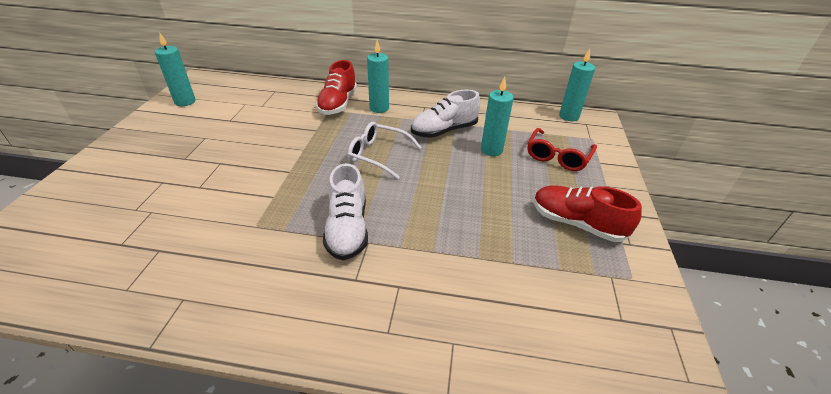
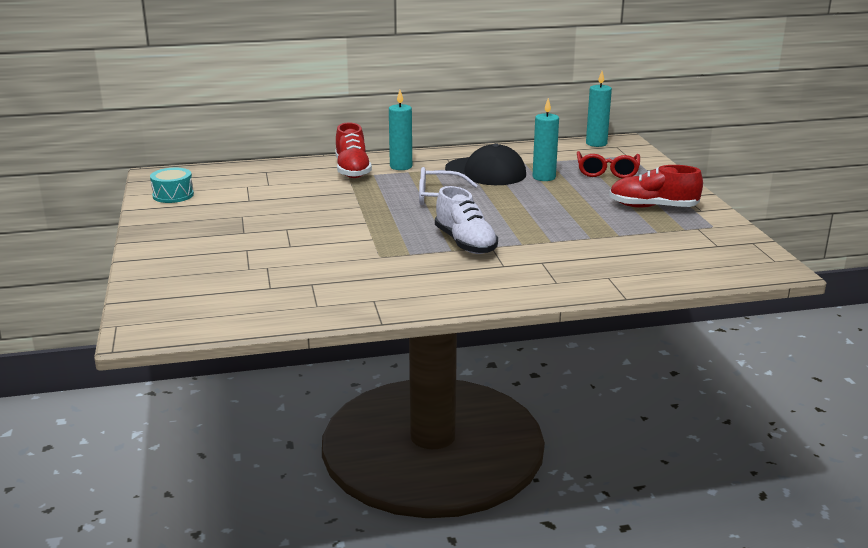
camera: 20 degrees left, 15 degrees down
(185, 102) = (173, 195): turquoise candle -> turquoise drum
(444, 131) = (486, 172): white shoe -> black cap

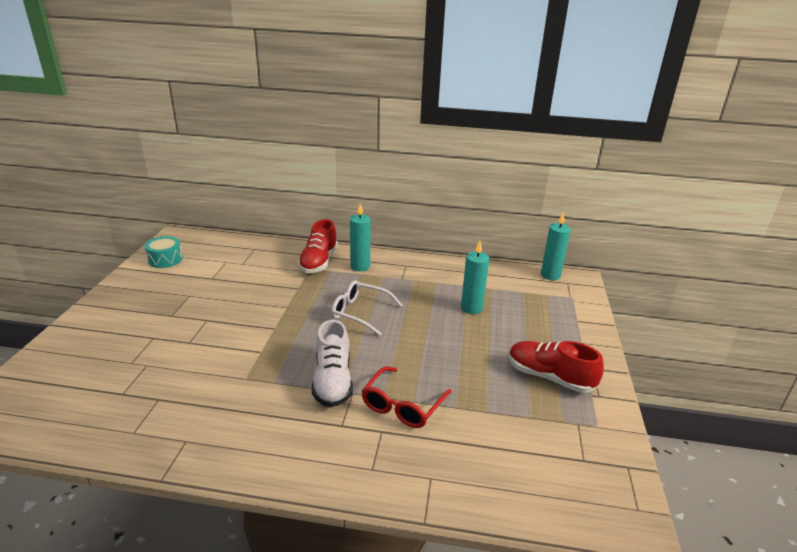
camera: 20 degrees right, 5 degrees up
(486, 172) = (425, 289): black cap -> none
(607, 172) = (536, 315): red glasses -> red glasses (402, 405)

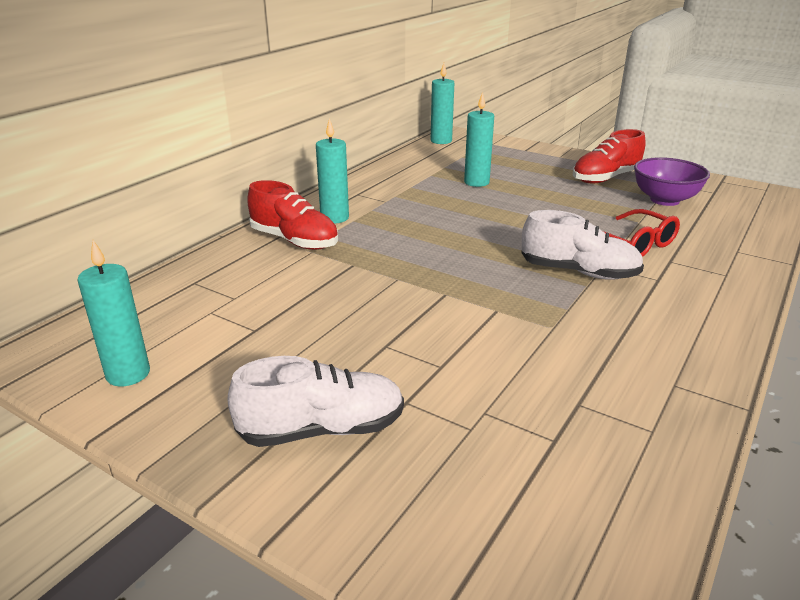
camera: 65 degrees left, 0 degrees up
(127, 318) = (322, 429): none -> white shoe
(165, 259) = (128, 374): turquoise drum -> turquoise candle
(360, 313) = (446, 235): white glasses -> none
(525, 421) = (664, 200): none -> purple bowl

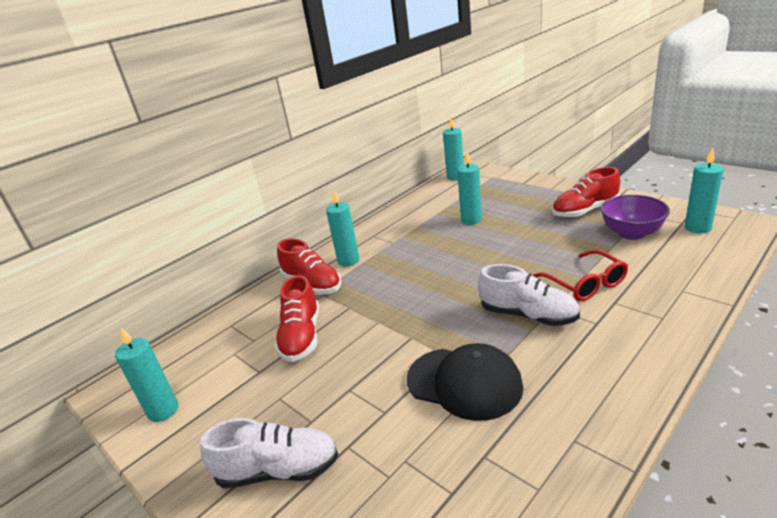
camera: 15 degrees right, 0 degrees up
(301, 293) = (302, 336): none -> red shoe
(528, 335) = (464, 383): none -> black cap
(732, 197) = (697, 228): none -> turquoise candle

